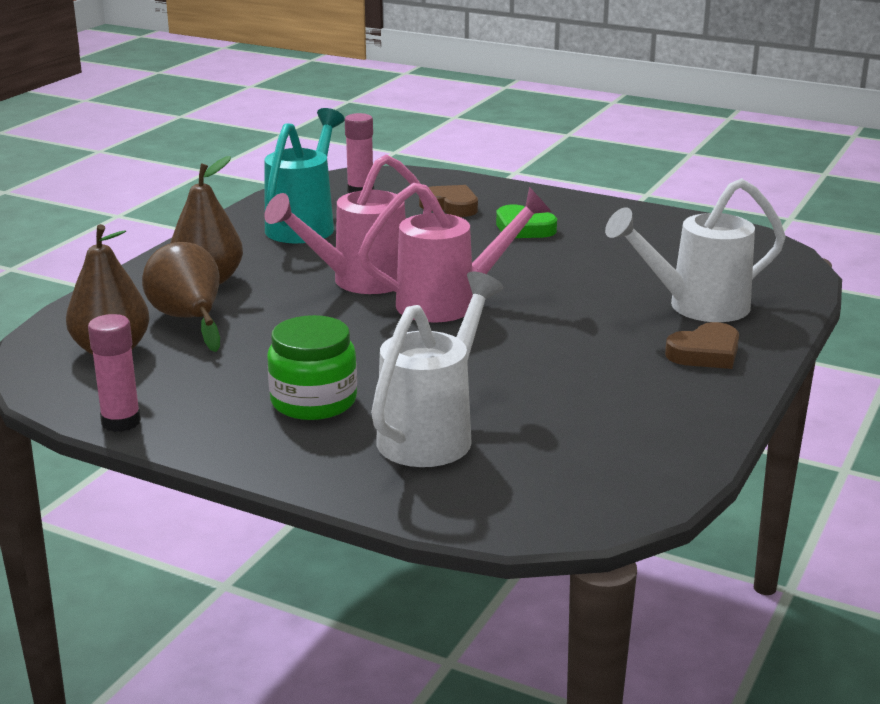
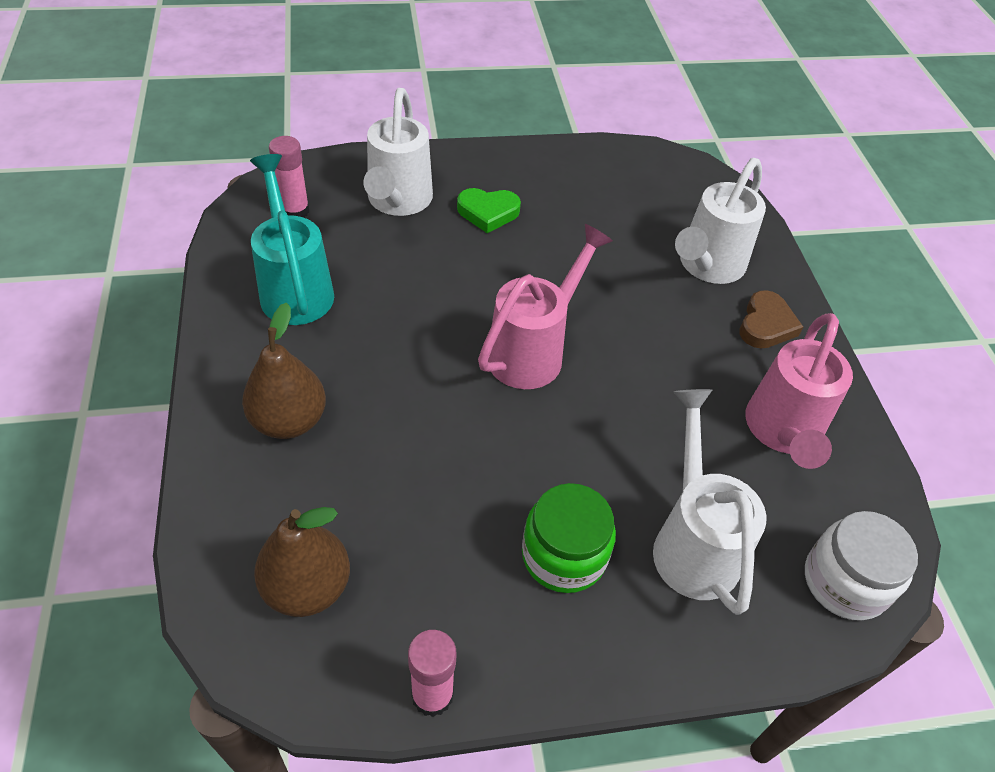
camera: 40 degrees left, 25 degrees up
(189, 320) = (334, 495): brown pear -> none
(359, 282) = (430, 355): pink watering can -> pink watering can (782, 433)
(450, 206) = (397, 203): brown heart -> white watering can
(544, 502) = (845, 582): none -> white jar

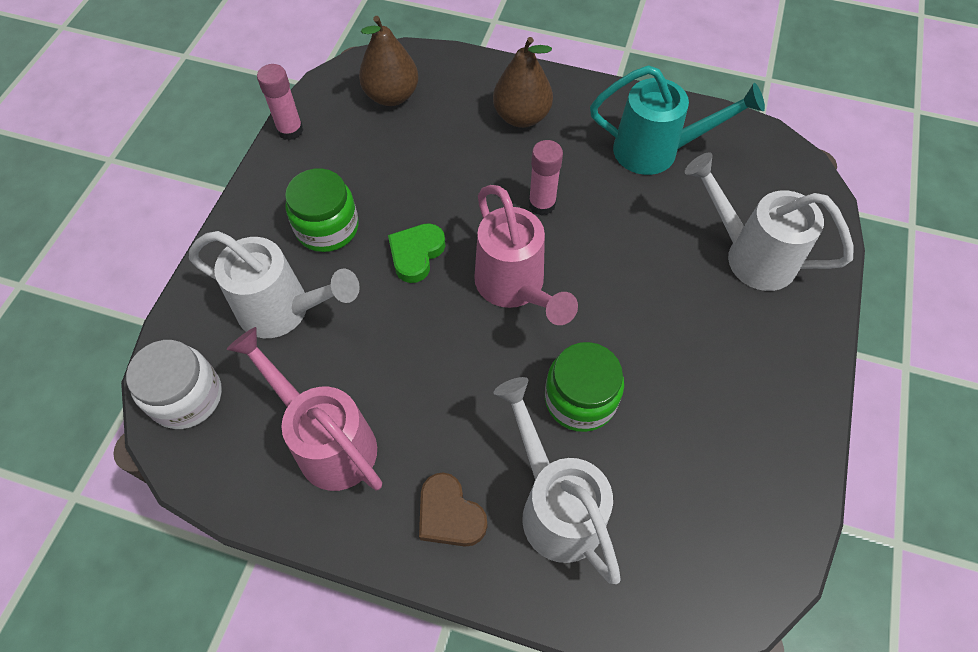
camera: 120 degrees right, 10 degrees up
(295, 211) = (757, 175): pink glue stick -> pink glue stick (542, 204)
(488, 212) = (712, 326): green heart -> green heart (416, 254)
(612, 275) = (580, 399): none -> green jar

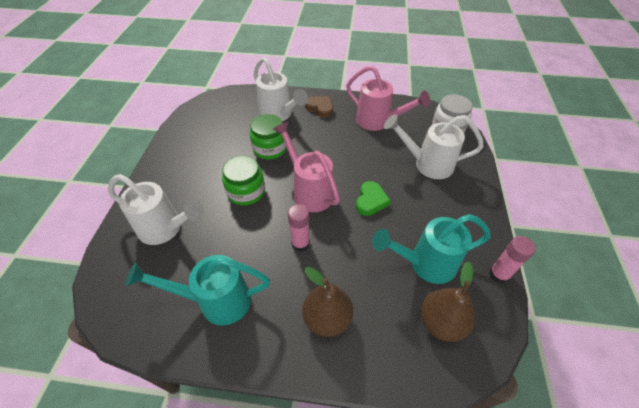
camera: 170 degrees right, 10 degrees down
(327, 227) = (430, 208): green jar -> green jar (246, 192)
(377, 155) = (425, 264): none -> turquoise watering can

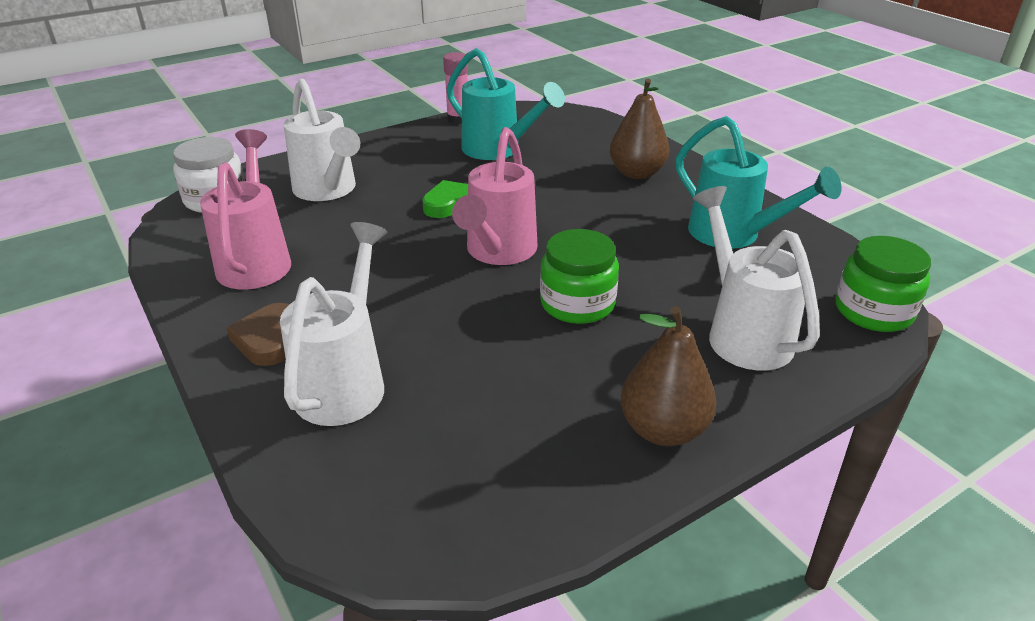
camera: 130 degrees left, 15 degrees down
(270, 148) = (457, 335): green jar -> green jar (873, 311)
(300, 243) = (586, 221): pink glue stick -> none
(441, 322) = (550, 129): brown pear -> brown pear (663, 429)

